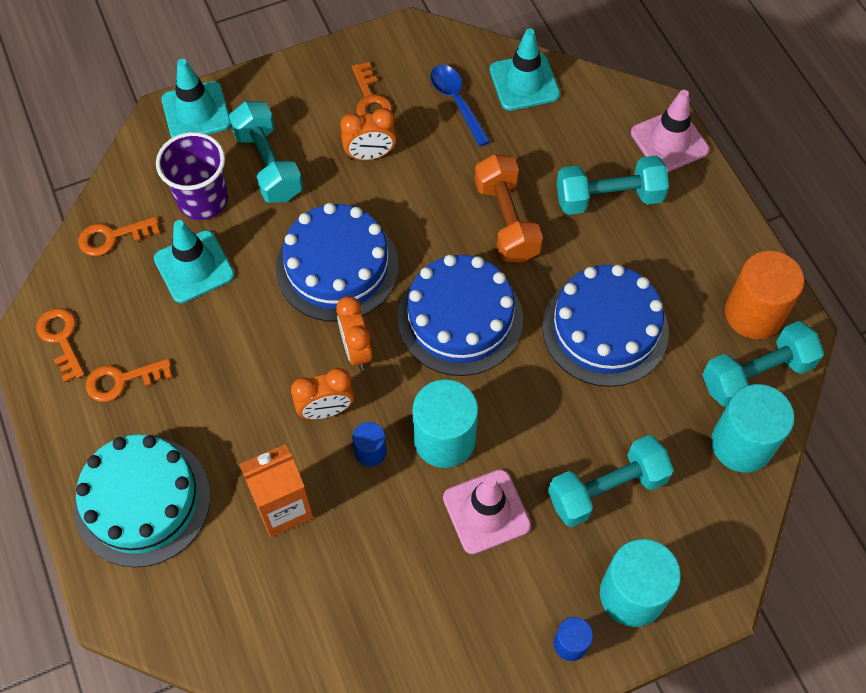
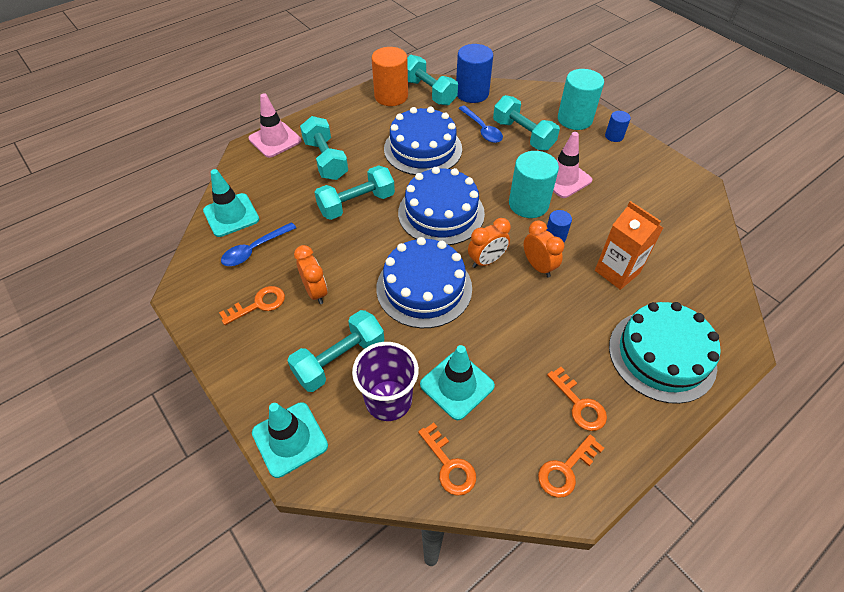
camera: 105 degrees left, 10 degrees down
(506, 220) = (356, 204): orange dumbbell -> turquoise dumbbell
(635, 429) = (482, 129): none -> blue spoon
(741, 444) = (472, 93): turquoise cylinder -> blue cylinder

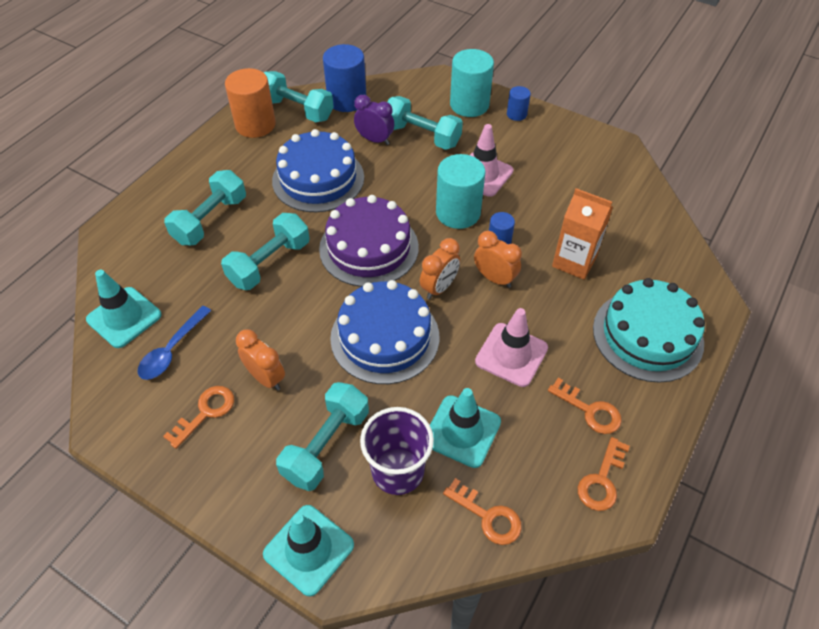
camera: 20 degrees left, 0 degrees up
(275, 140) = (137, 211): pink traffic cone -> pink traffic cone (511, 355)
(326, 160) = (210, 220): turquoise dumbbell -> turquoise dumbbell turned 75 degrees clockwise
(441, 213) = (369, 248): blue cake -> purple cake
(482, 129) = (375, 140): blue spoon -> purple clock

